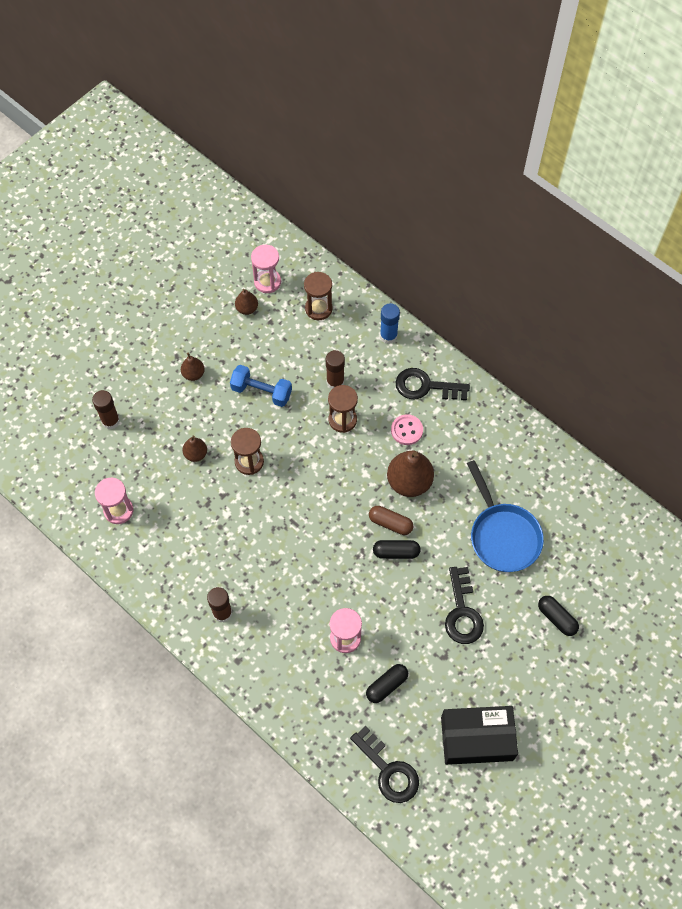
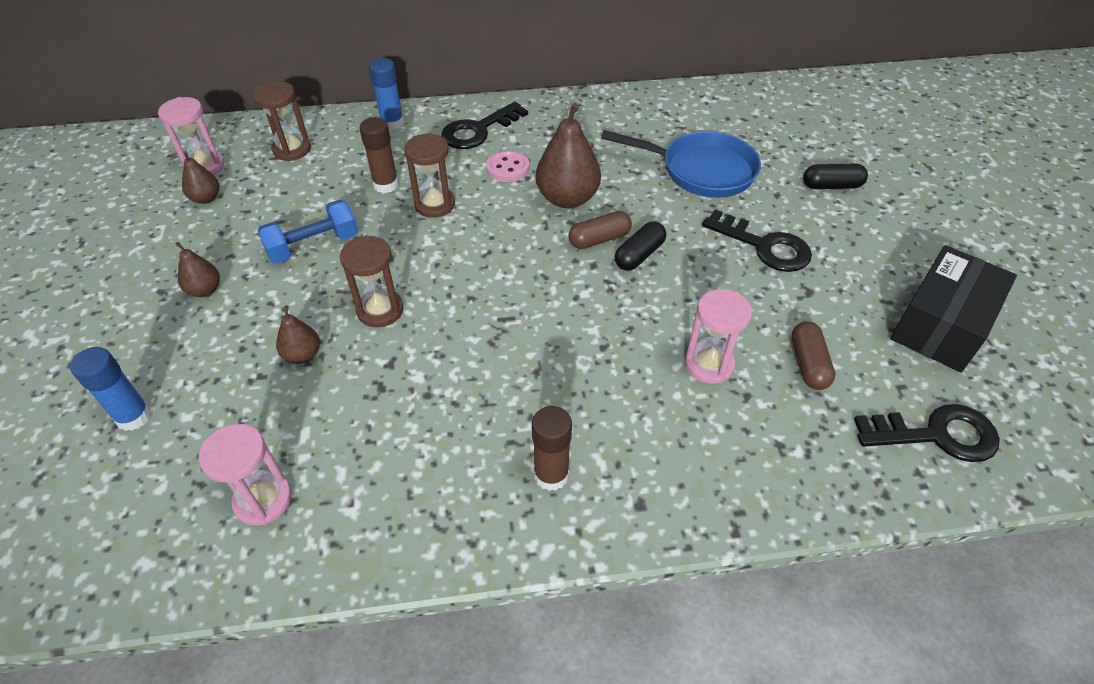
camera: 50 degrees left, 15 degrees down
(111, 421) = (134, 417): brown glue stick -> blue glue stick
(386, 685) = (808, 364): black capsule -> brown capsule

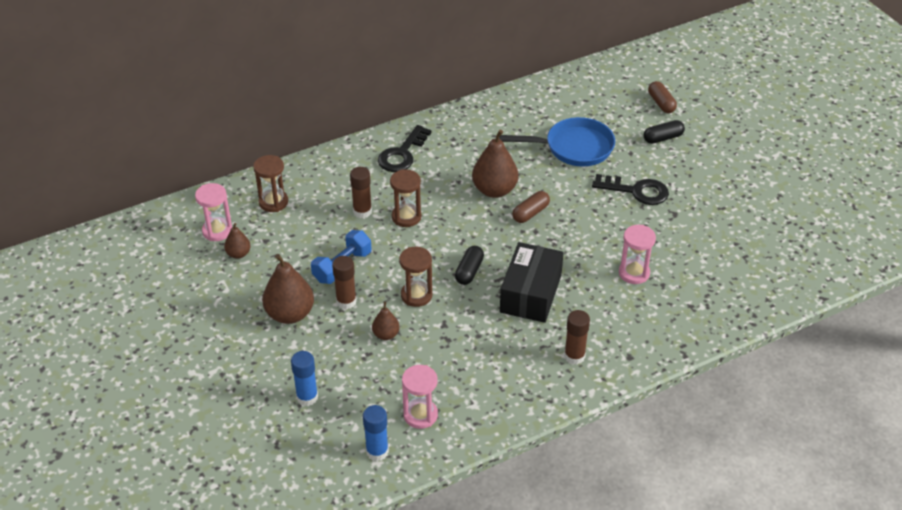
camera: 20 degrees left, 5 degrees down
(205, 290) = (290, 314): brown pear -> brown pear, size x1.88
(285, 293) = (346, 301): none -> brown glue stick
(392, 123) = (334, 163): blue glue stick -> blue glue stick (377, 452)
(508, 168) = (441, 178): pink button -> none
(639, 255) = (561, 217): black capsule -> black capsule (469, 271)
(808, 364) = (690, 257): brown capsule -> brown capsule (661, 103)
(936, 434) = (771, 277): black key -> none
(941, 324) = (756, 214): black box -> black box (530, 293)

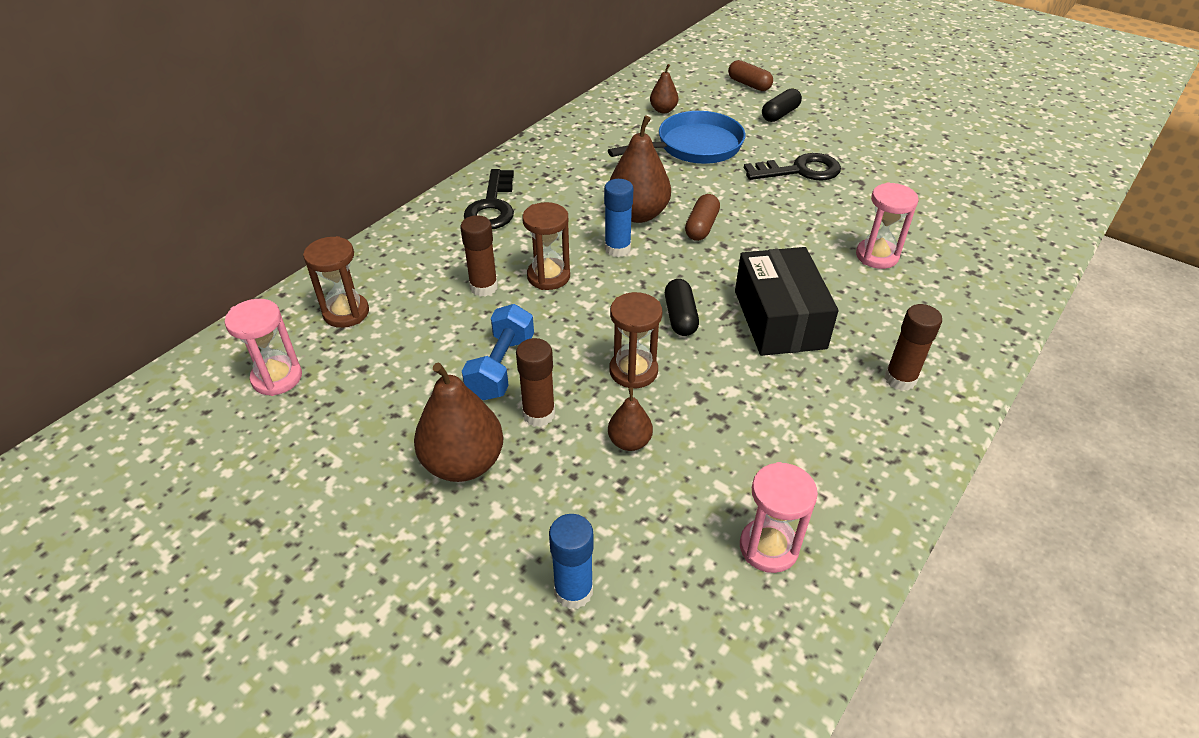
camera: 25 degrees left, 0 degrees up
(238, 254) = (329, 400): brown pear -> brown pear (663, 110)
(377, 452) = (749, 641): blue glue stick -> blue glue stick (617, 249)

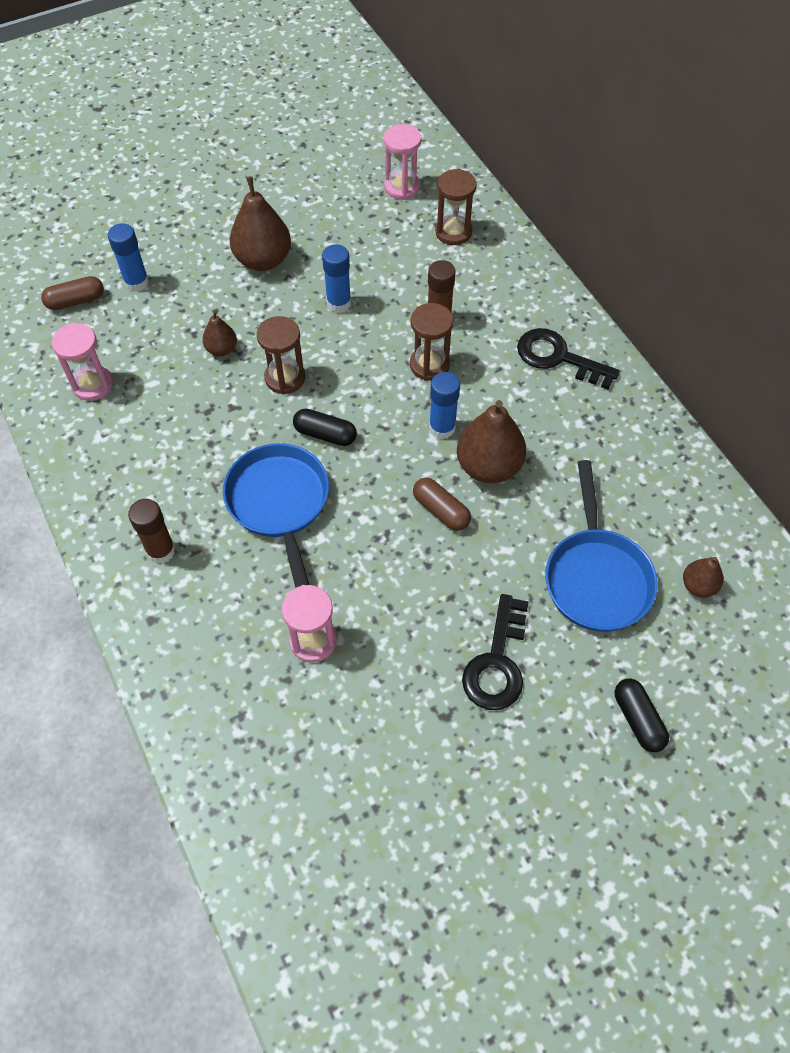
camera: 115 degrees right, 15 degrees up
(501, 367) = (339, 303): blue dumbbell -> blue glue stick
(539, 414) = (279, 309): brown glue stick -> none
(749, 84) = (736, 727): brown capsule -> brown capsule (76, 301)
(779, 319) = (279, 504): black box -> blue pan

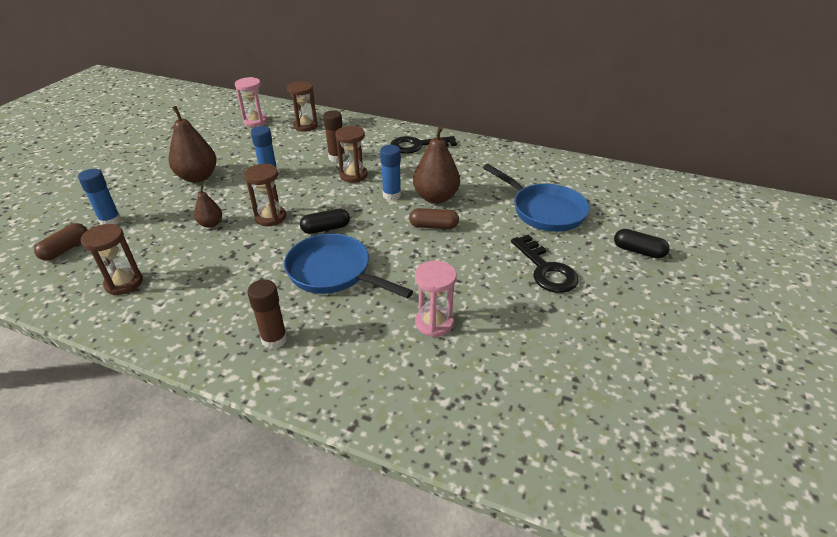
camera: 40 degrees left, 20 degrees down
(93, 385) = (124, 283): pink hourglass -> brown hourglass
(698, 586) = (590, 190): brown pear -> none

